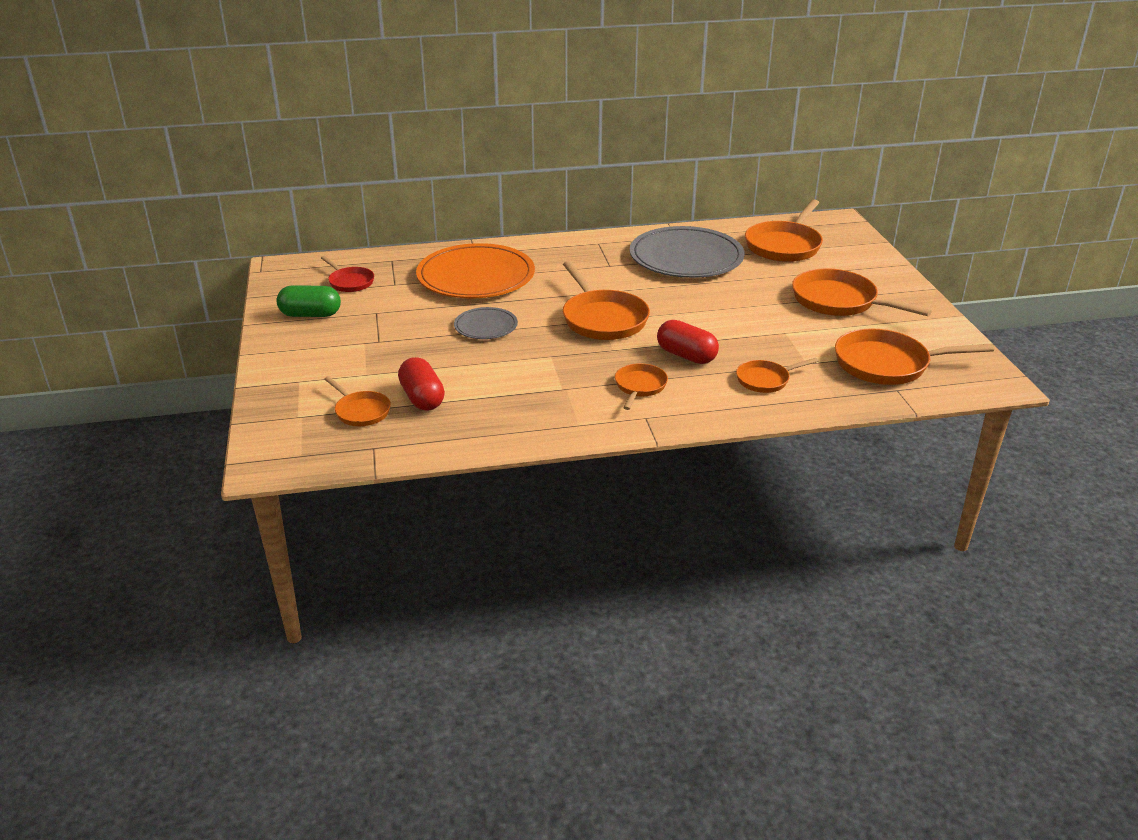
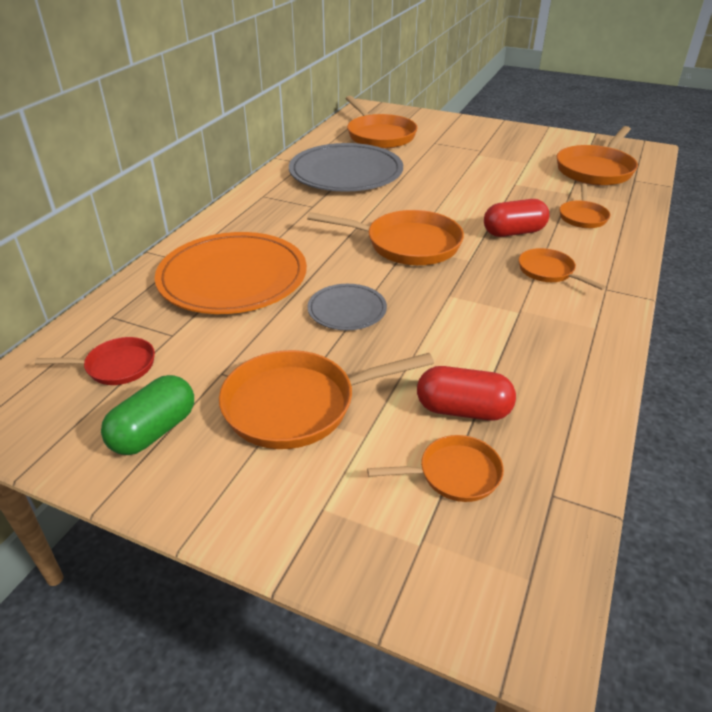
camera: 55 degrees left, 5 degrees up
(839, 301) = (488, 150): orange pan -> orange pan (298, 405)

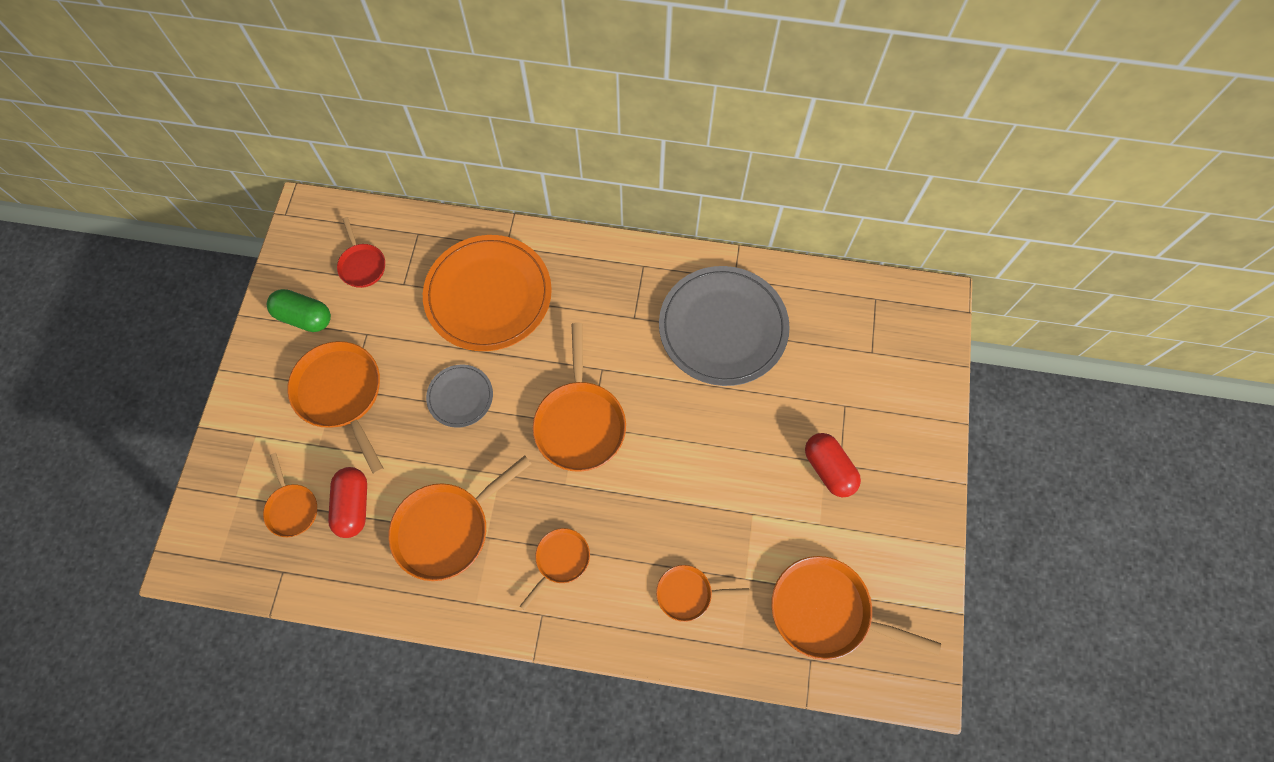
camera: 75 degrees right, 30 degrees up
(379, 135) = (844, 337): orange pan -> orange pan (447, 528)
(513, 232) = (631, 521): red capsule -> red capsule (828, 469)

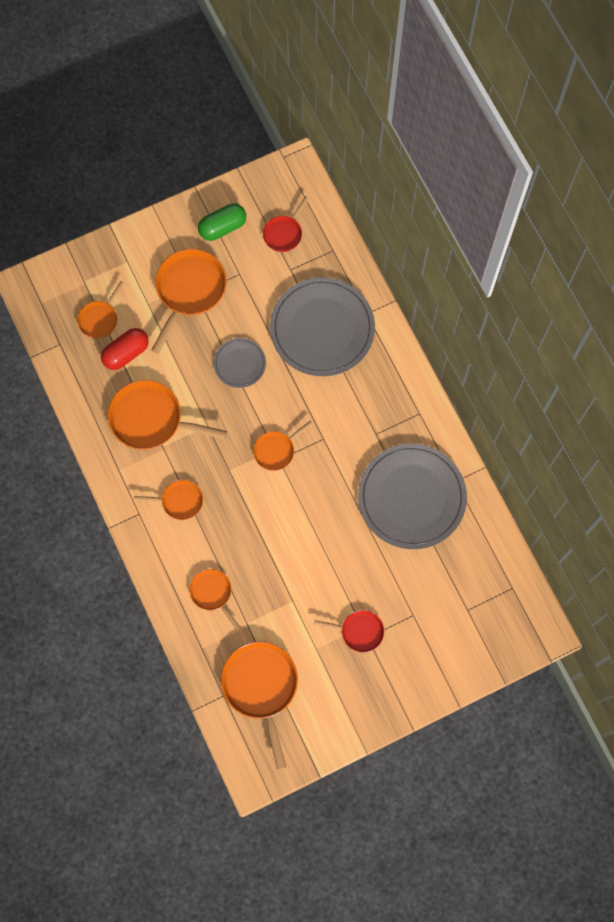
camera: 55 degrees right, 5 degrees up
(304, 317) = (222, 227): green capsule -> green capsule turned 75 degrees clockwise
(488, 295) = (322, 328): orange plate -> grey plate
(580, 422) = (276, 450): orange pan -> orange pan, size x0.56
(828, 469) = (359, 631): red capsule -> red pan

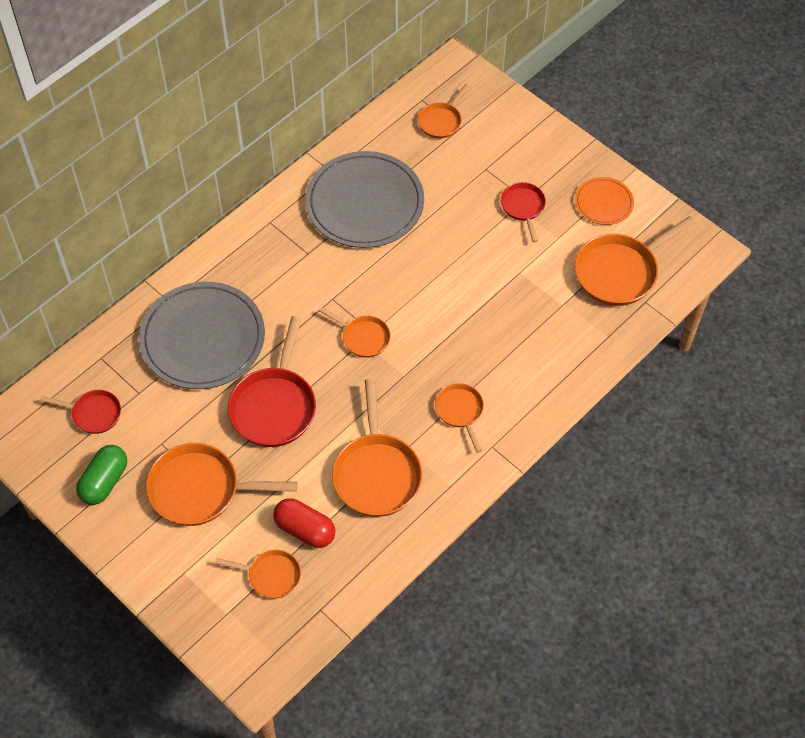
camera: 110 degrees left, 15 degrees down
(212, 593) = (546, 345): orange pan -> orange pan (441, 121)
(222, 227) = (104, 481): green capsule -> green capsule turned 75 degrees clockwise
(239, 363) = (274, 406): grey plate -> red pan
(338, 705) = (604, 203): none -> orange plate

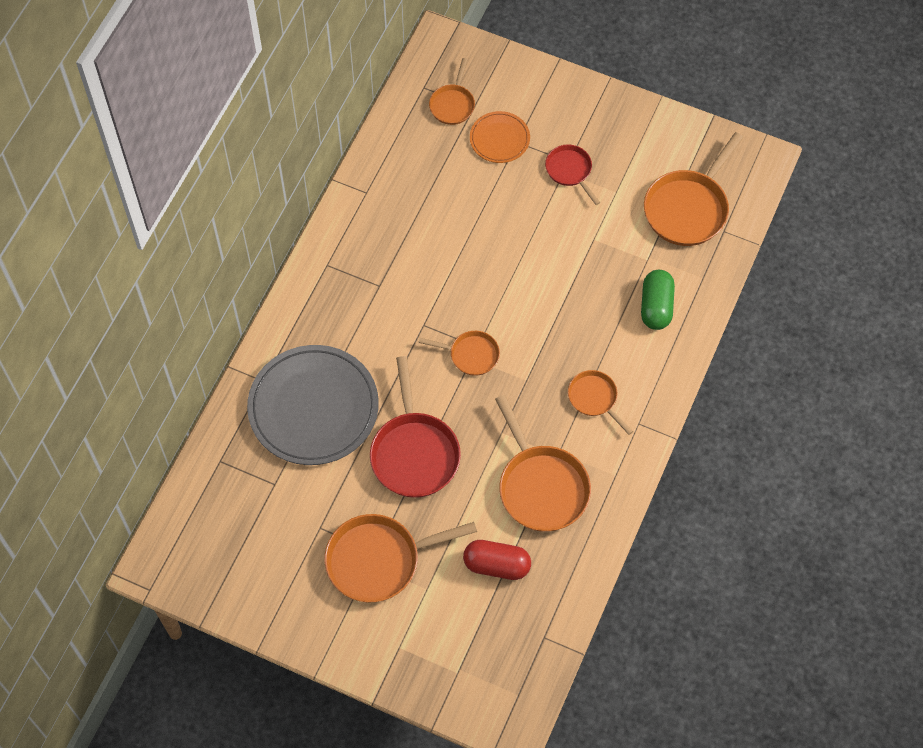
camera: 20 degrees left, 5 degrees up
(93, 413) = (239, 520): red pan -> none
(104, 481) = (281, 584): green capsule -> green capsule (656, 306)
(271, 575) = (483, 621): orange pan -> none
(365, 203) = (413, 215): grey plate -> none
(604, 203) = (645, 142): orange plate -> orange plate (499, 139)

